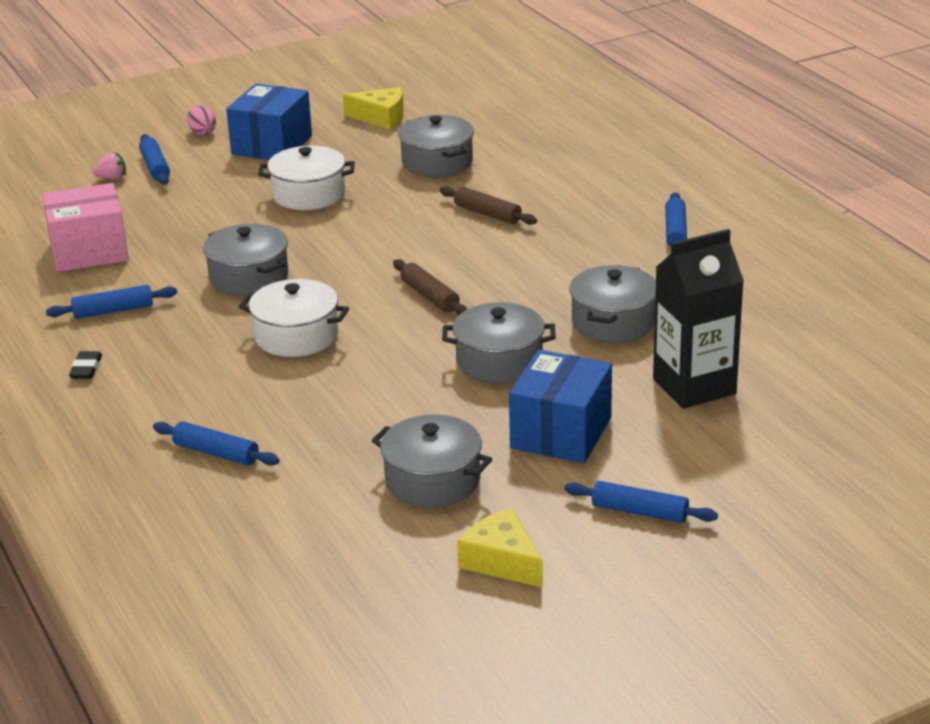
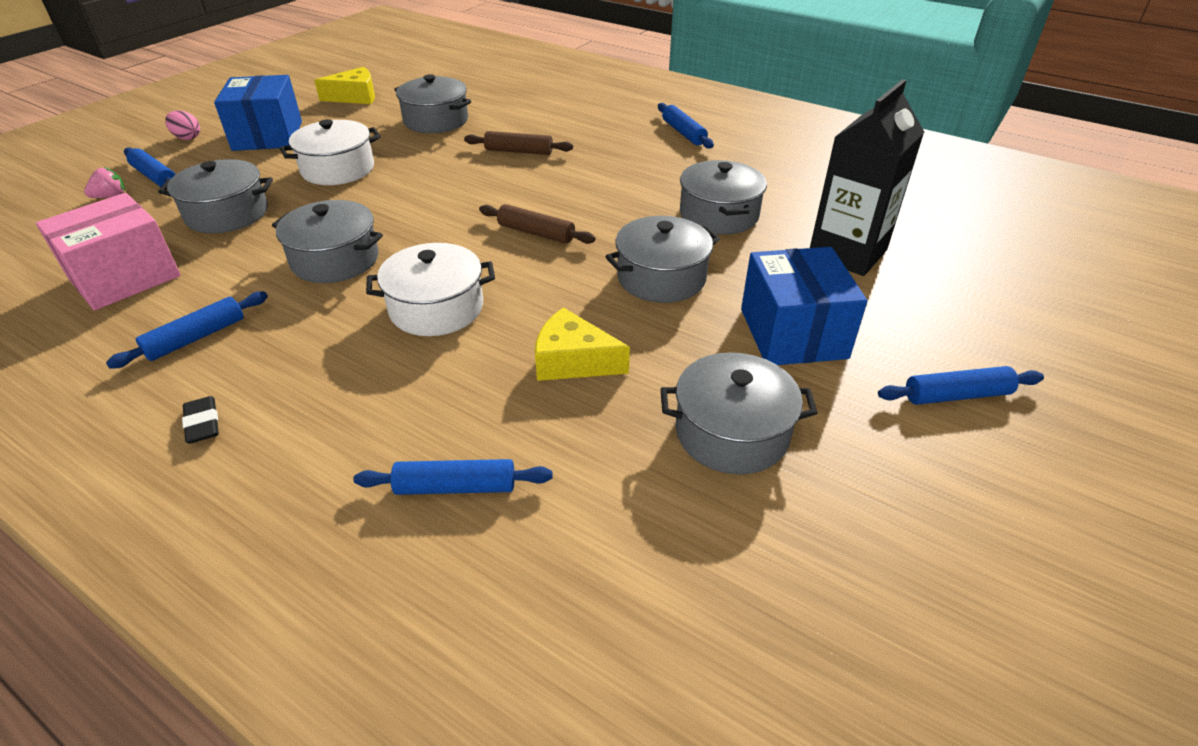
camera: 30 degrees left, 10 degrees up
(192, 216) = (227, 214): none -> grey pot
(502, 561) = (907, 512): yellow cheese -> yellow cheese (573, 361)

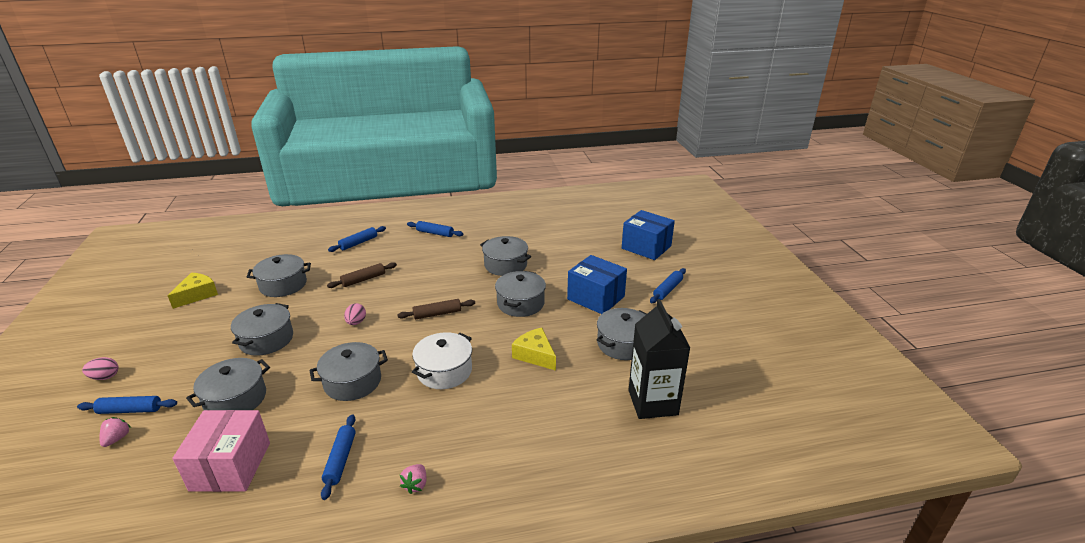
camera: 45 degrees left, 10 degrees down
(202, 423) = (415, 485): black eraser -> pink strawberry
(268, 136) = (174, 345): blue box -> blue box (646, 247)
(338, 169) = (266, 340): white pot -> grey pot
(439, 195) = (356, 322): none -> pink egg
(456, 487) = (562, 425): blue rolling pin -> blue rolling pin (358, 243)
(573, 361) = (535, 355): yellow cheese -> yellow cheese turned 75 degrees clockwise
(847, 253) = (574, 257): black carton -> black carton (652, 402)

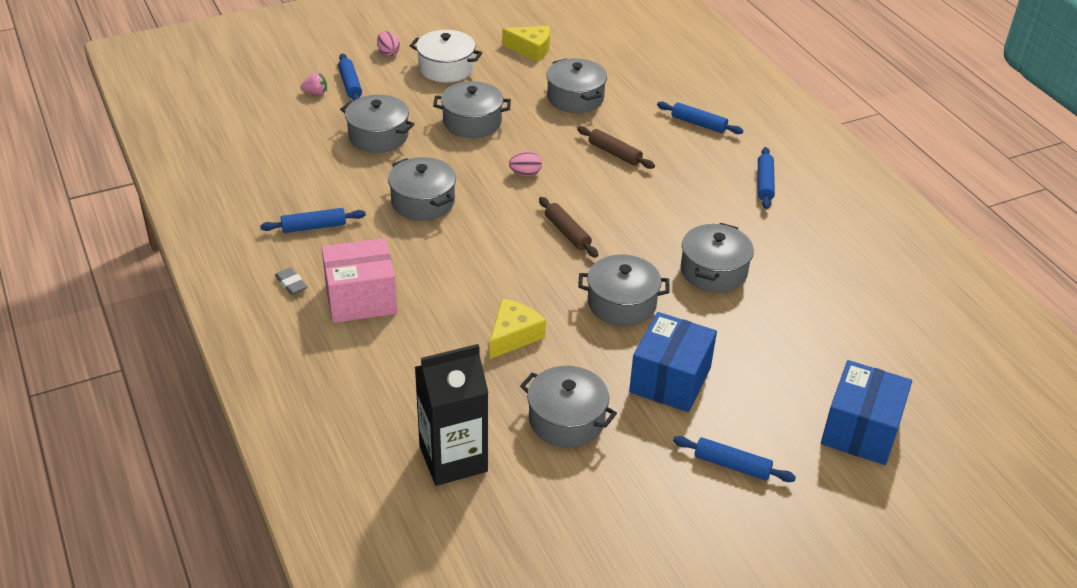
camera: 75 degrees right, 10 degrees up
(231, 466) = (296, 165): pink box -> pink box (361, 298)
(415, 485) = (291, 283): pink strawberry -> grey eraser
(444, 371) = (460, 264): white pot -> white pot (446, 68)

